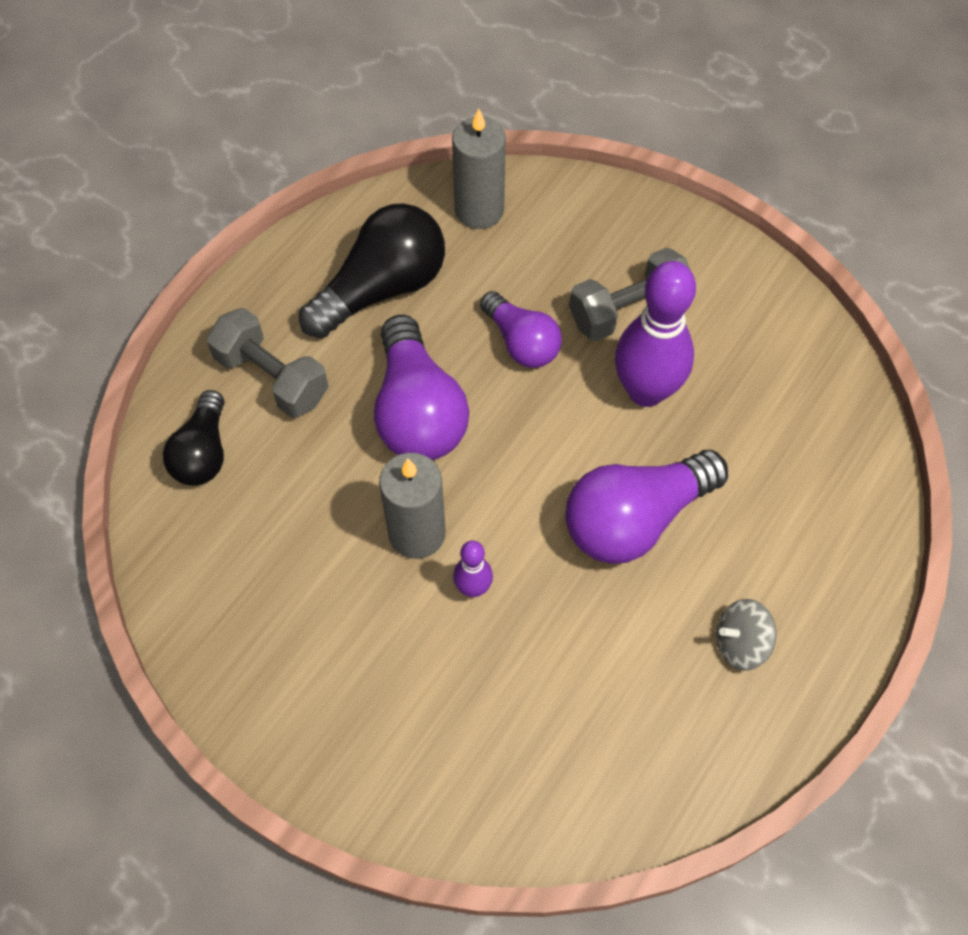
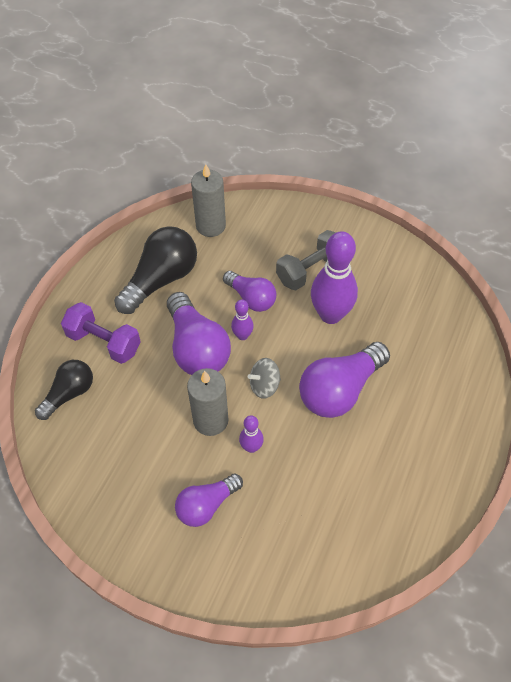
camera: 10 degrees left, 5 degrees down
(203, 453) = (69, 394): black light bulb -> black light bulb turned 135 degrees counterclockwise
(272, 378) = (104, 342): grey dumbbell -> purple dumbbell
(384, 668) = (206, 505): none -> purple light bulb
(495, 402) = (242, 335): none -> purple bowling pin
(740, 643) = (417, 452): grey spinning top -> grey spinning top (264, 385)

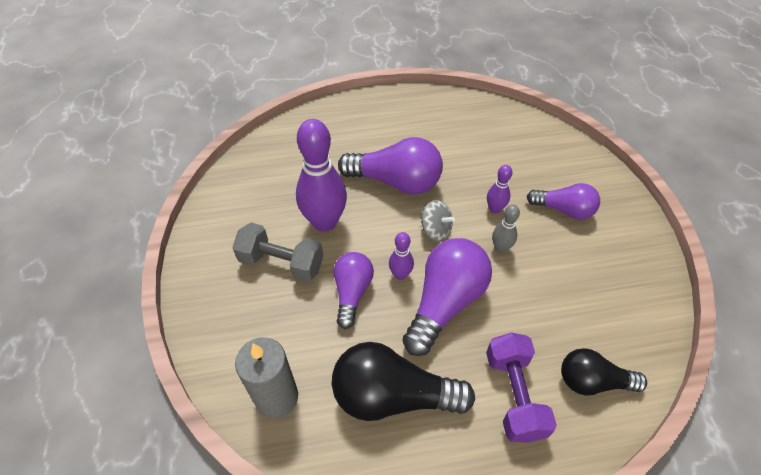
camera: 125 degrees left, 5 degrees down
(210, 420) = (500, 248): grey candle -> grey bowling pin

